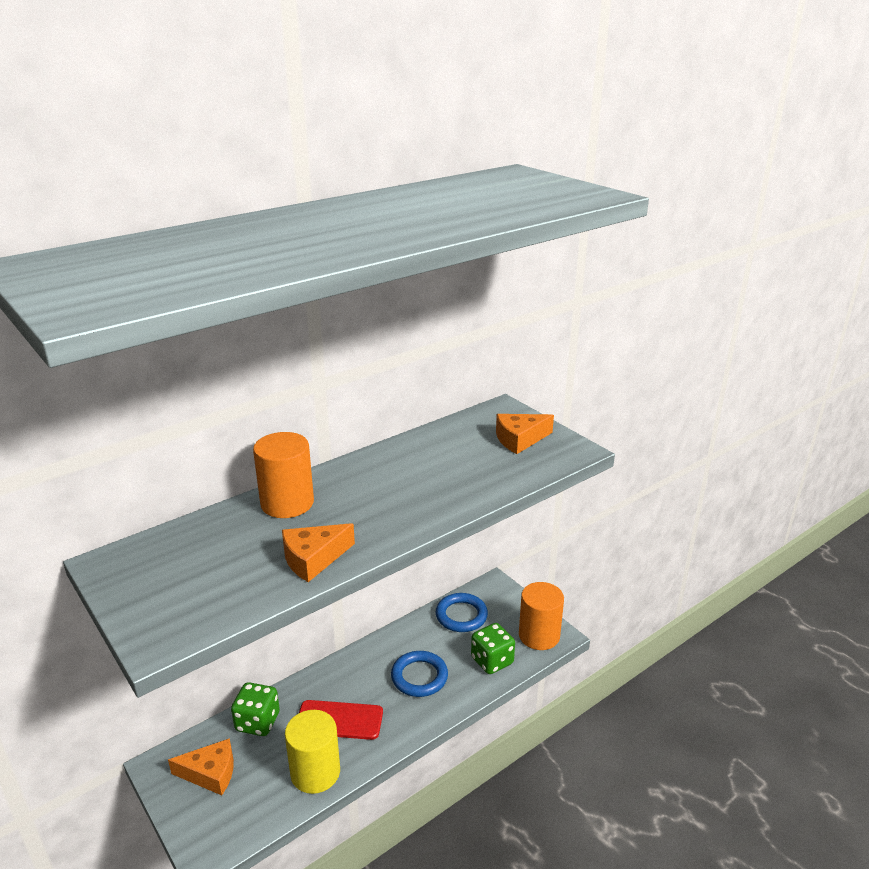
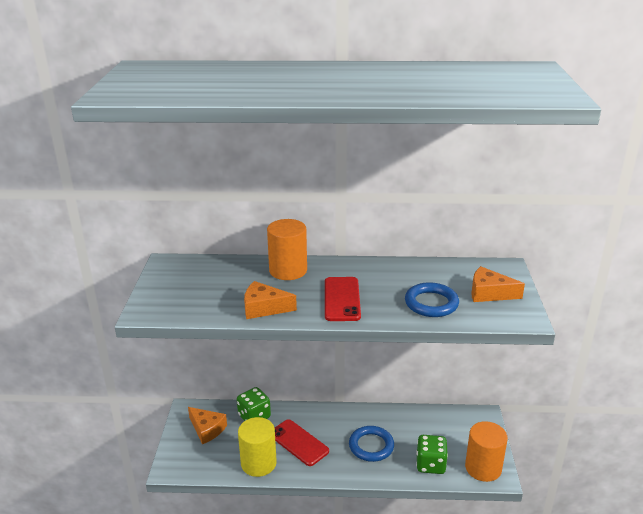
camera: 40 degrees right, 0 degrees up
(389, 508) = (342, 299): none -> red phone
(461, 615) = (438, 423): blue ring -> blue ring (431, 303)

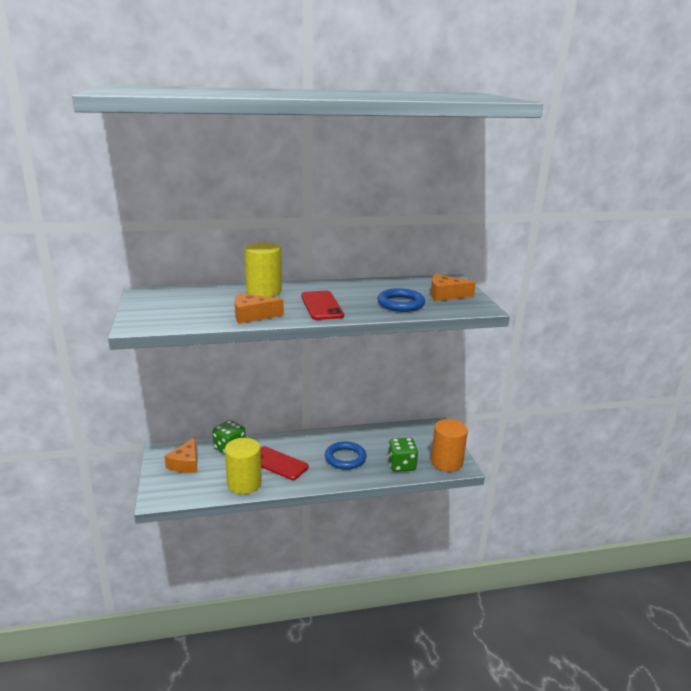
camera: 15 degrees left, 5 degrees down
(207, 429) = (186, 463): orange cheese -> orange cheese turned 75 degrees clockwise
(288, 270) = (264, 291): orange cylinder -> yellow cylinder

